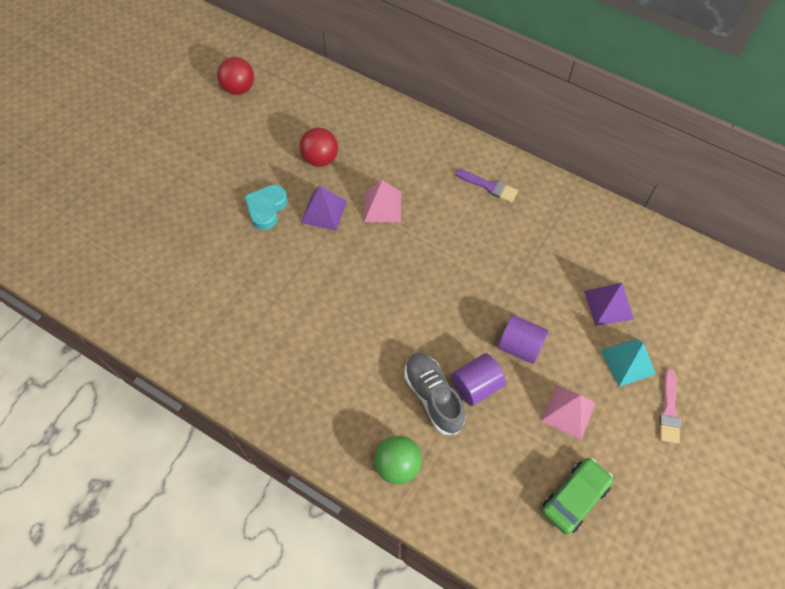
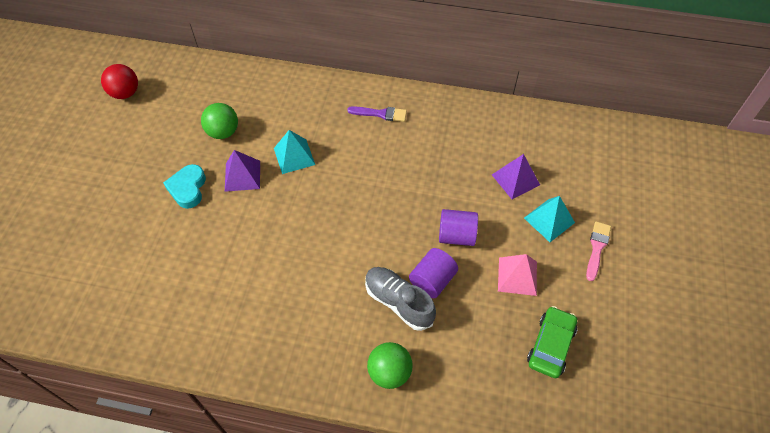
camera: 20 degrees left, 5 degrees down
(320, 159) = (223, 132): red ball -> green ball
(382, 206) = (294, 156): pink pyramid -> turquoise pyramid
(669, 410) = (597, 248): pink brush -> pink brush turned 150 degrees counterclockwise

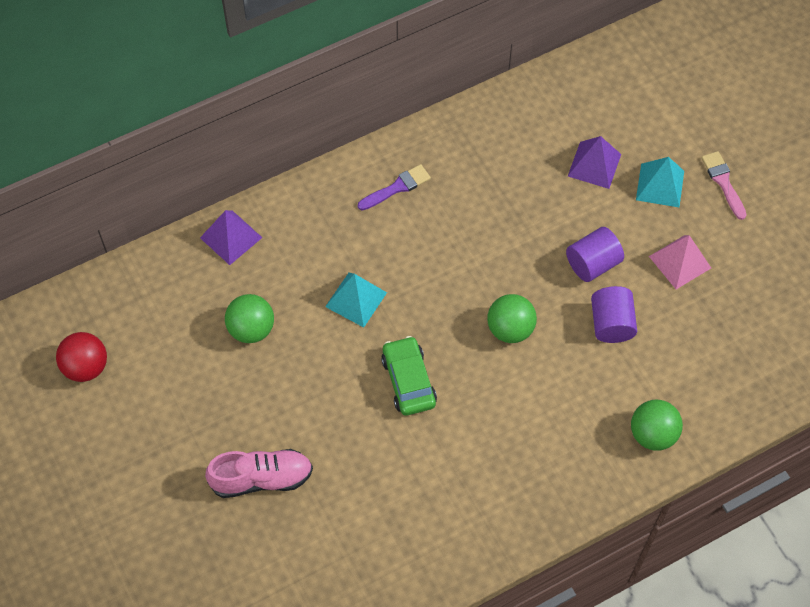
camera: 40 degrees left, 5 degrees up
(139, 213) = (261, 478): none -> pink shoe
(188, 188) = (283, 416): turquoise heart -> none
(242, 175) = (324, 360): purple pyramid -> purple pyramid (231, 237)
(365, 236) = (510, 329): none -> green ball
(398, 302) = (601, 367): grey shoe -> none
(550, 345) = (760, 304): green car -> green car (408, 381)

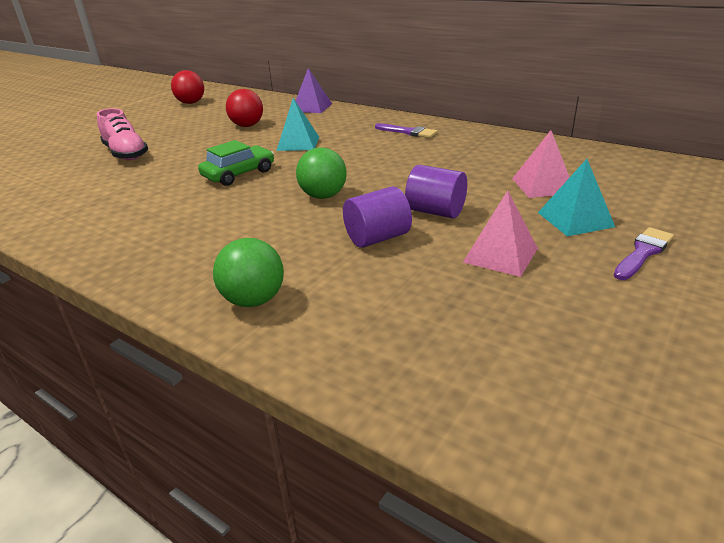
camera: 65 degrees right, 30 degrees down
(251, 329) = (247, 126): green ball -> red ball
(594, 165) = (543, 185): purple pyramid -> pink pyramid
(723, 182) = (643, 252): pink brush -> purple brush

